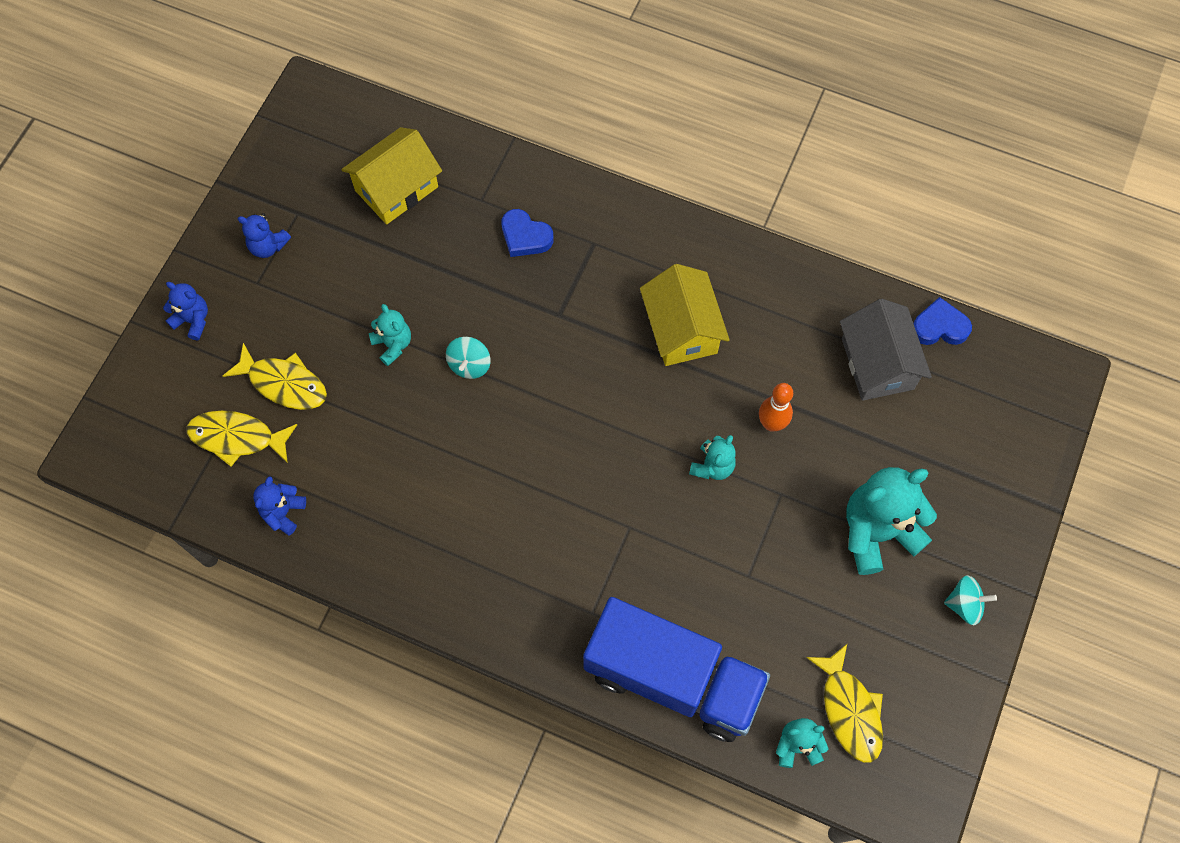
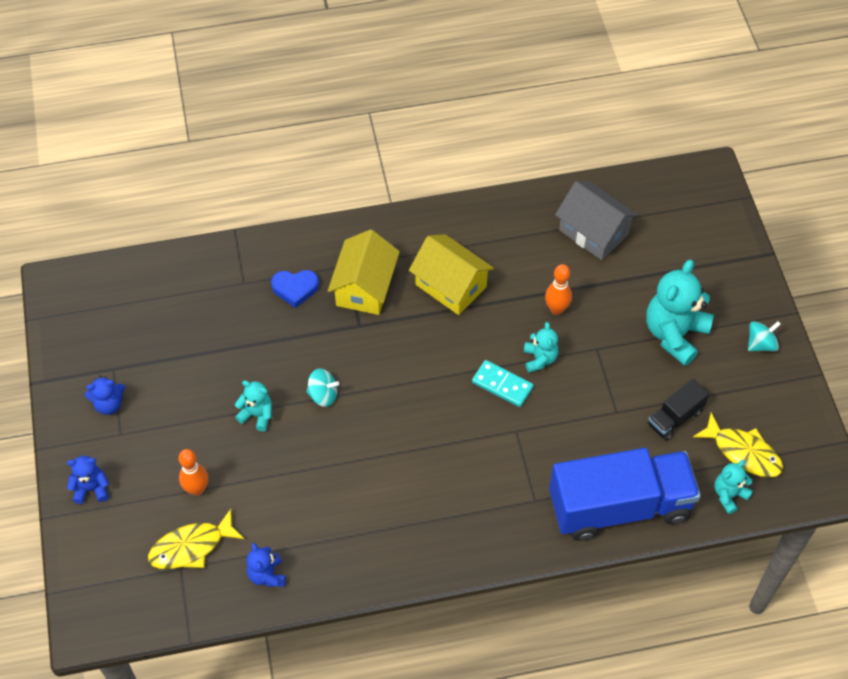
camera: 35 degrees left, 10 degrees down
(284, 383) = (197, 489): yellow fish -> orange bowling pin
(396, 188) = (175, 310): yellow house -> yellow house (365, 287)
(469, 365) = (323, 395): turquoise spinning top -> turquoise spinning top turned 60 degrees counterclockwise
(652, 469) = (502, 385): none -> turquoise domino
(805, 623) = (675, 417): none -> black truck
(939, 327) = (614, 187): blue heart -> none

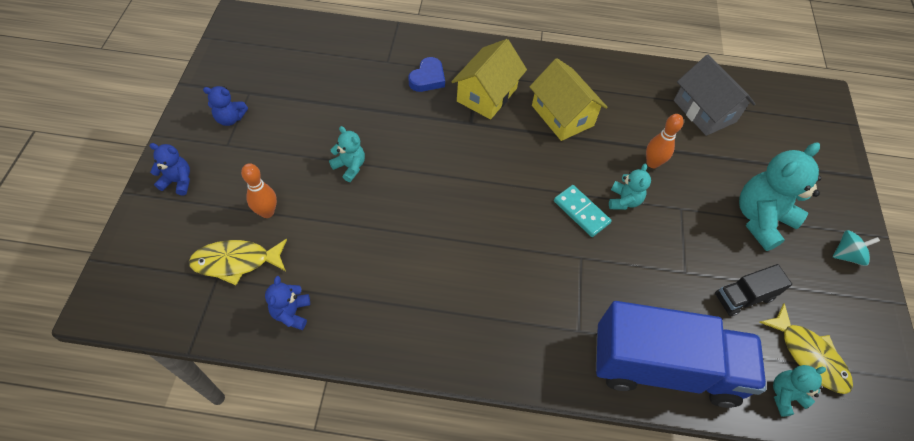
camera: 15 degrees right, 0 degrees up
(295, 289) = (427, 78): blue heart -> blue heart turned 75 degrees counterclockwise
(323, 395) = (415, 169): turquoise spinning top -> none

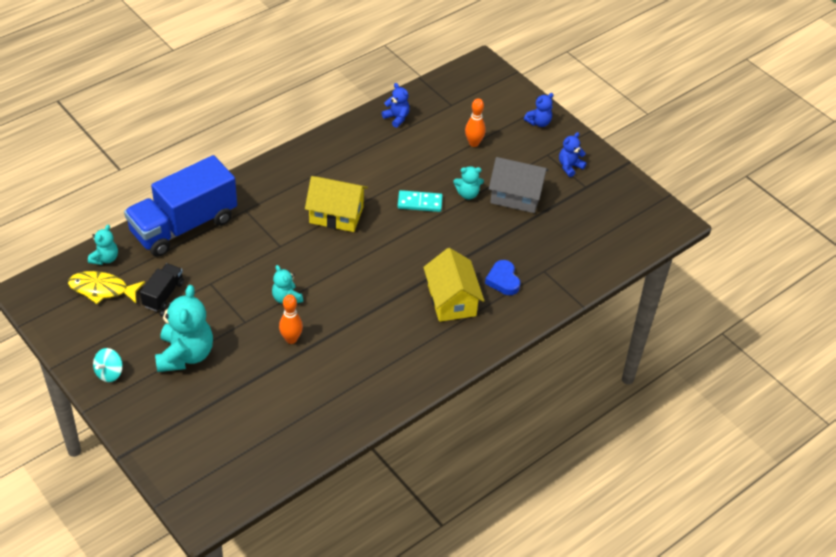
camera: 135 degrees right, 10 degrees down
(236, 262) = (453, 116): yellow fish -> none
(562, 115) = (385, 326): yellow house -> yellow house (336, 215)
(581, 212) = (306, 271): turquoise domino -> turquoise domino (420, 203)
(704, 111) = (289, 414): grey house -> grey house (516, 196)

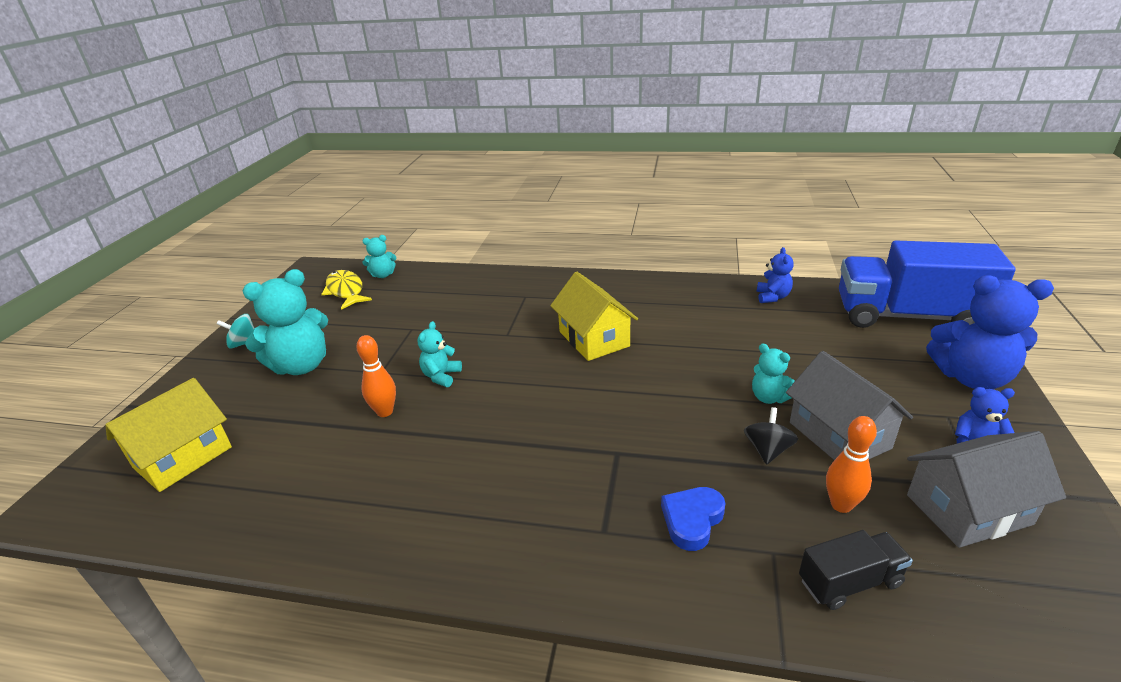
camera: 55 degrees right, 15 degrees down
(163, 294) = (370, 316): black truck -> black truck (849, 582)
(184, 226) = (464, 283): blue truck -> blue truck (908, 316)
(420, 203) = (696, 375): turquoise domino -> none
(451, 300) = (591, 494): yellow house -> yellow house (183, 457)
(473, 143) = (842, 356): orange bowling pin -> orange bowling pin (841, 505)
(496, 225) = (767, 450): none -> black spinning top
(538, 122) = (971, 378): blue teddy bear -> blue teddy bear, size x1.92
(589, 201) = (968, 509): none -> grey house

